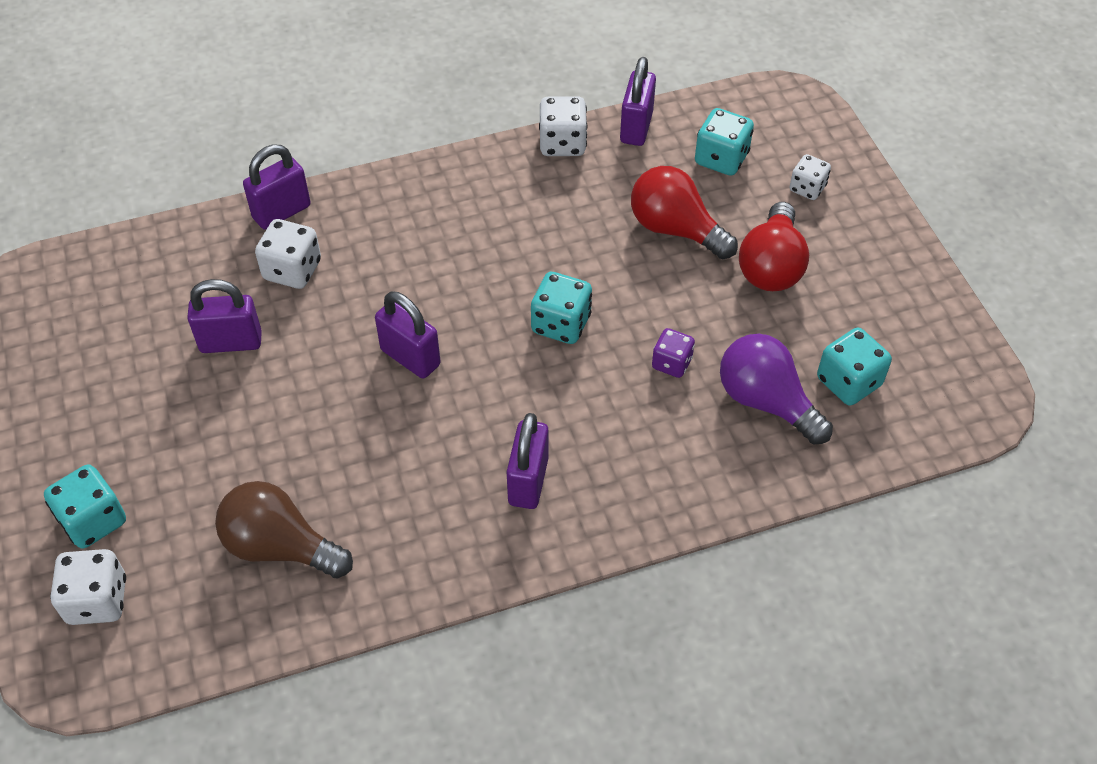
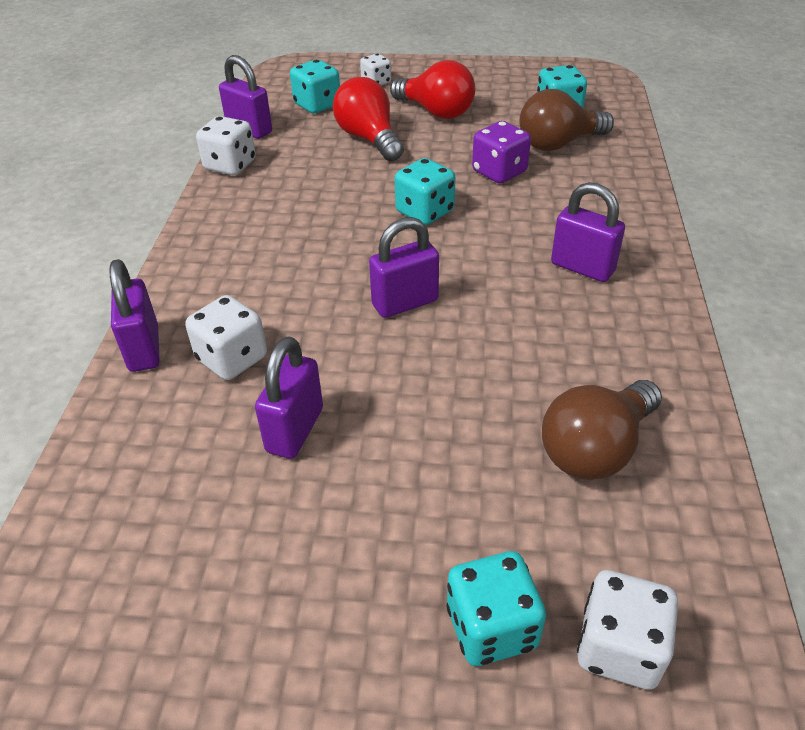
camera: 65 degrees left, 10 degrees down
(671, 363) = (499, 172): purple dice -> purple dice, size x1.51
(675, 229) = (369, 139): red light bulb -> red light bulb turned 90 degrees clockwise
(766, 402) = (558, 144): purple light bulb -> brown light bulb

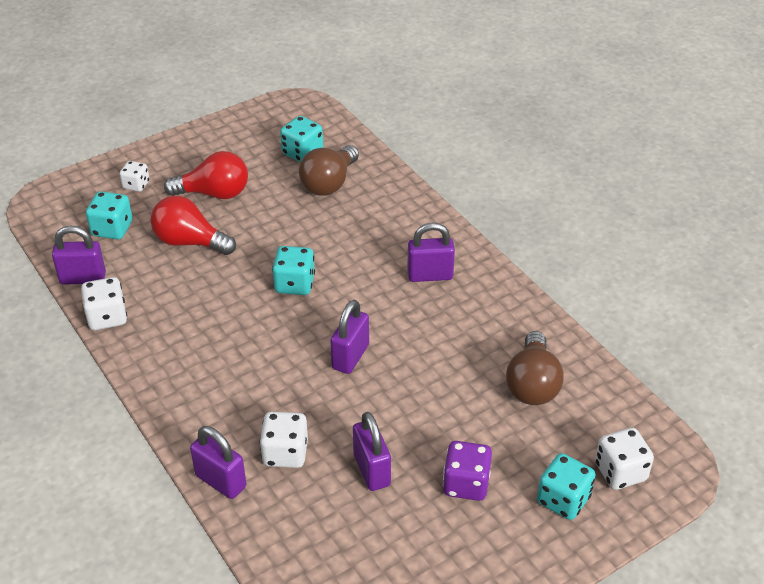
camera: 40 degrees left, 0 degrees up
(499, 172) = (312, 227): purple dice -> purple dice (466, 484)

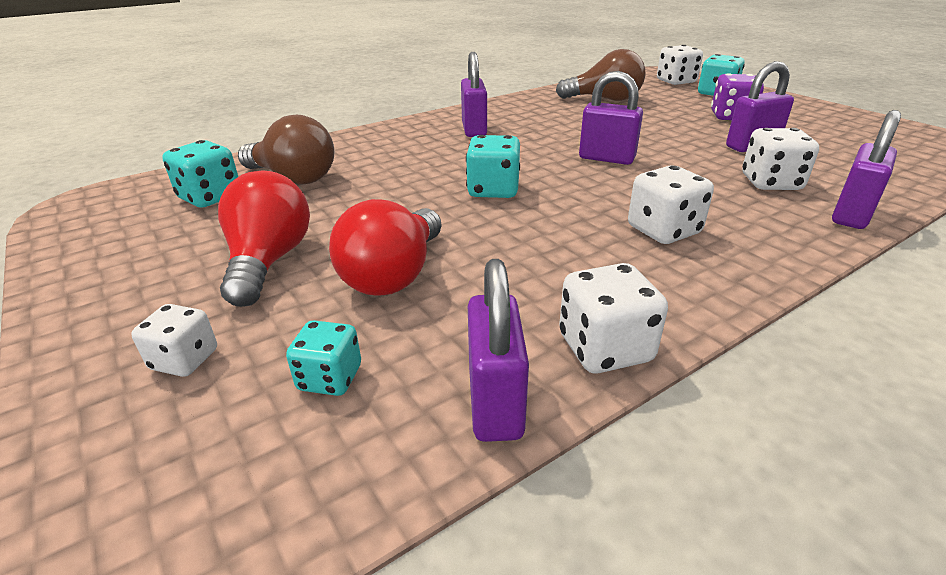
camera: 90 degrees left, 10 degrees down
(112, 229) = (330, 378): turquoise dice -> turquoise dice, size x0.66
(217, 365) = (663, 230): none -> white dice

